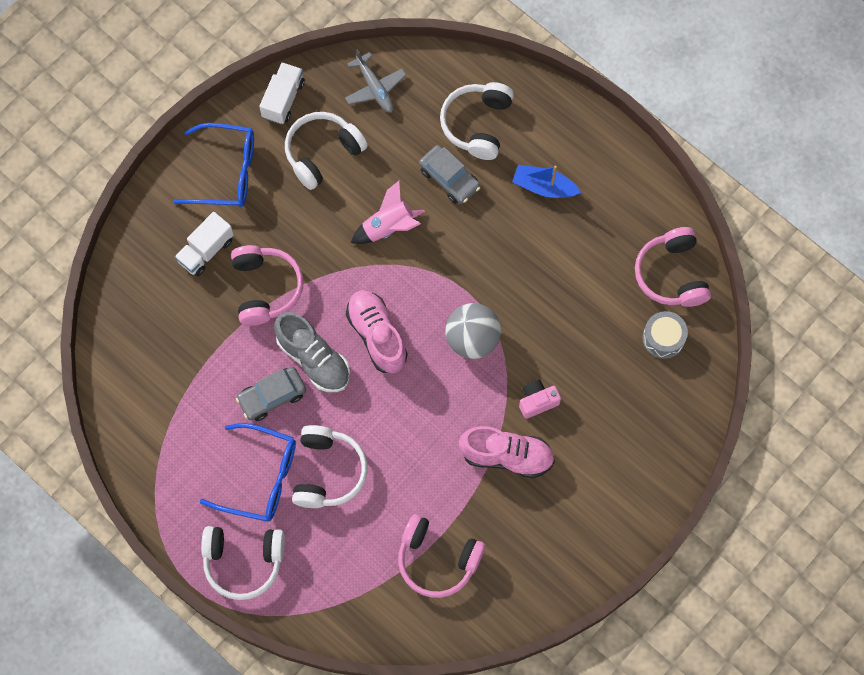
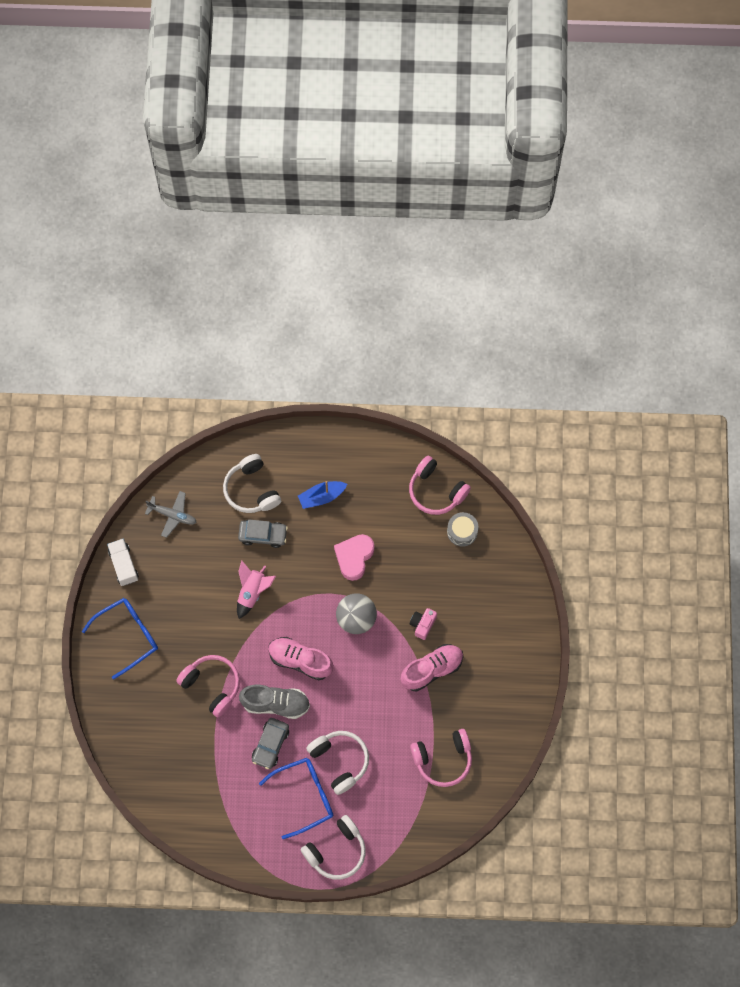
camera: 40 degrees left, 0 degrees up
(206, 251) = (157, 692): white truck -> none
(322, 153) = (175, 579): white headphones -> none
(524, 275) = (354, 557): none -> pink heart

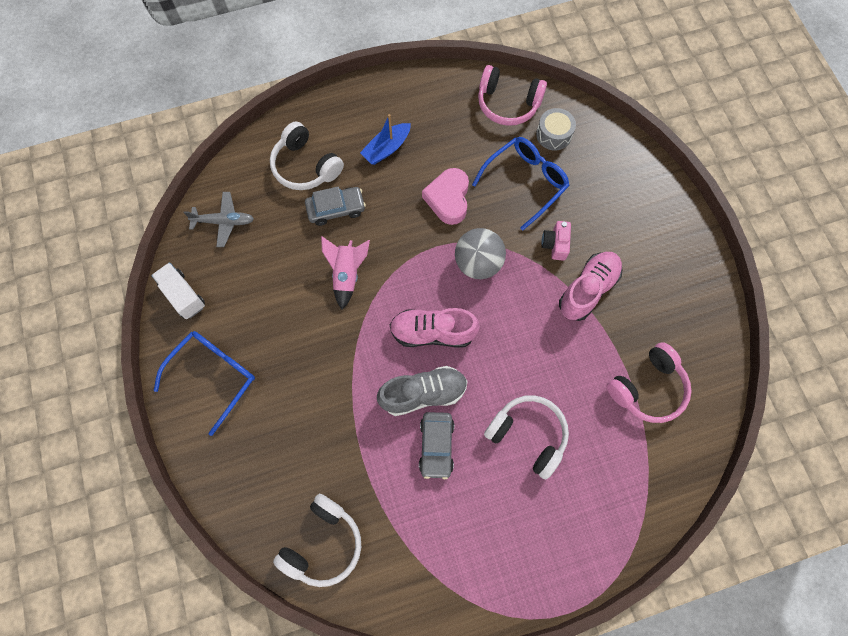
camera: 20 degrees left, 0 degrees up
(212, 685) = (338, 399): pink headphones -> none
(304, 796) = (503, 495): blue glasses -> blue glasses (525, 182)
(336, 851) = (571, 552): white headphones -> white headphones (323, 543)

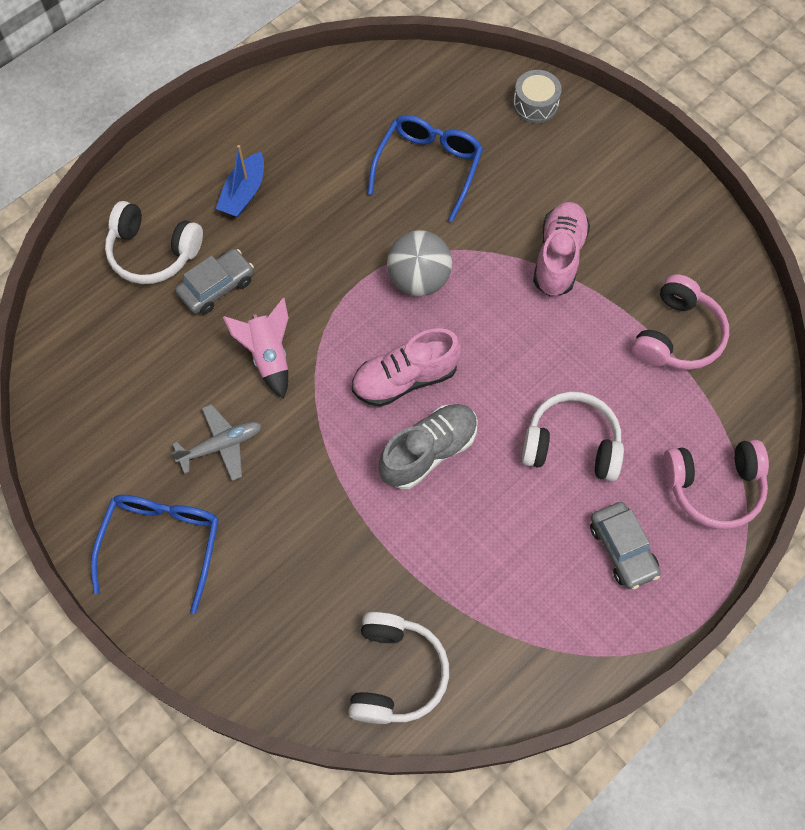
camera: 25 degrees left, 5 degrees down
(183, 295) = (73, 466): white truck -> none
(224, 222) = (82, 358): grey plane -> grey plane (221, 445)
(436, 446) = (473, 503): grey car -> grey car (622, 549)
(448, 199) = (347, 221): pink heart -> none
(508, 104) = (364, 88): pink headphones -> pink headphones (713, 487)
(553, 135) = (434, 102): grey drum -> grey drum (535, 104)
(555, 244) = (497, 222): pink camera -> none

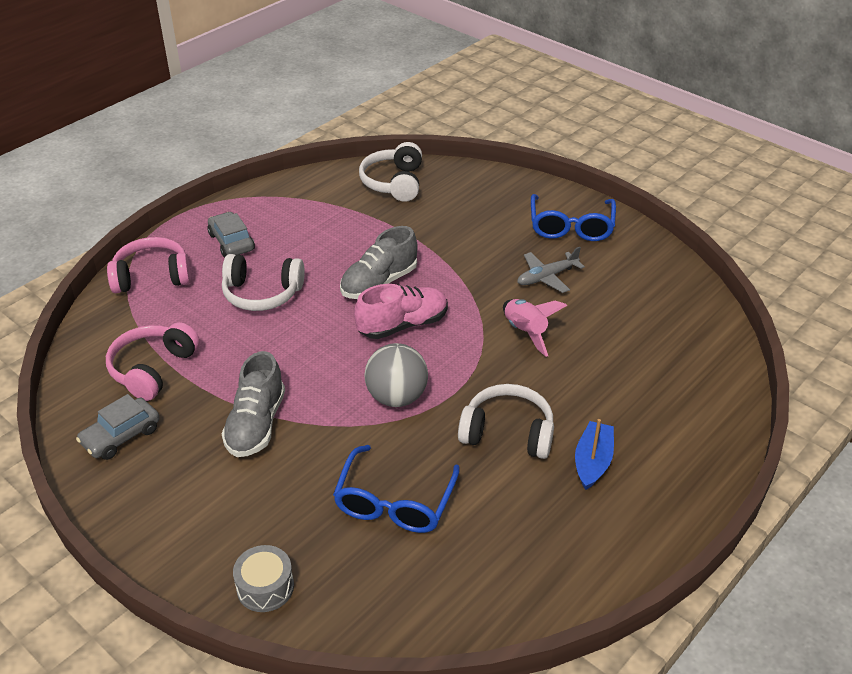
camera: 175 degrees right, 25 degrees down
(153, 252) = (663, 402): white headphones -> white headphones (508, 432)
(217, 287) = (590, 379): grey car -> grey car (121, 436)
(558, 257) = (256, 424): pink shoe -> grey shoe

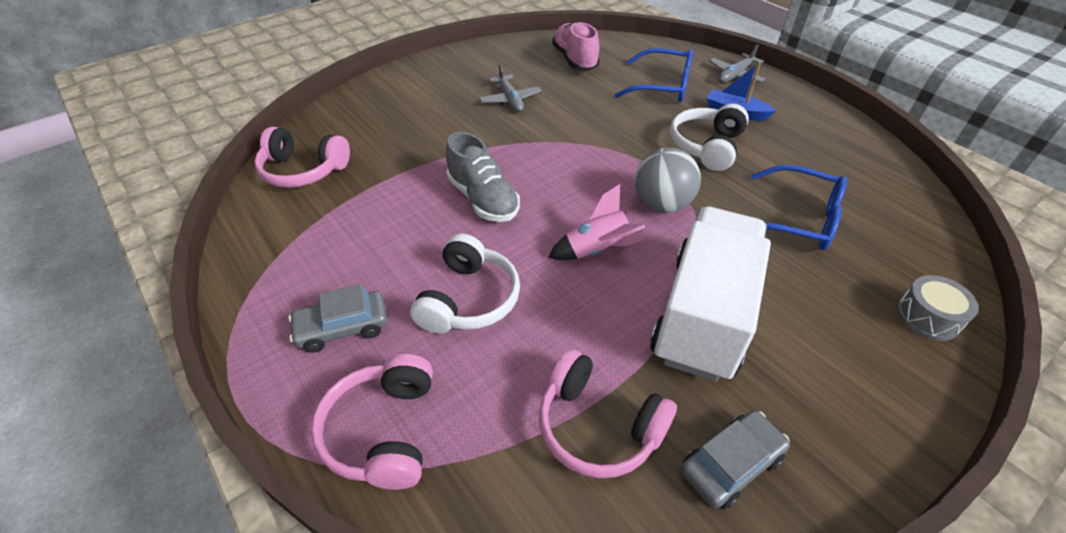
camera: 80 degrees left, 5 degrees up
(121, 436) = (731, 464): grey car -> grey car turned 90 degrees counterclockwise
(256, 424) = (703, 315): grey shoe -> white truck
(394, 183) = (303, 170): white headphones -> pink headphones
(403, 325) = (556, 189): pink shoe -> pink shoe (575, 60)
(525, 332) = (582, 121): pink rocket -> pink rocket (597, 250)
(571, 227) = (444, 77): blue glasses -> blue glasses (663, 86)
(691, 466) = (735, 75): none -> grey plane

